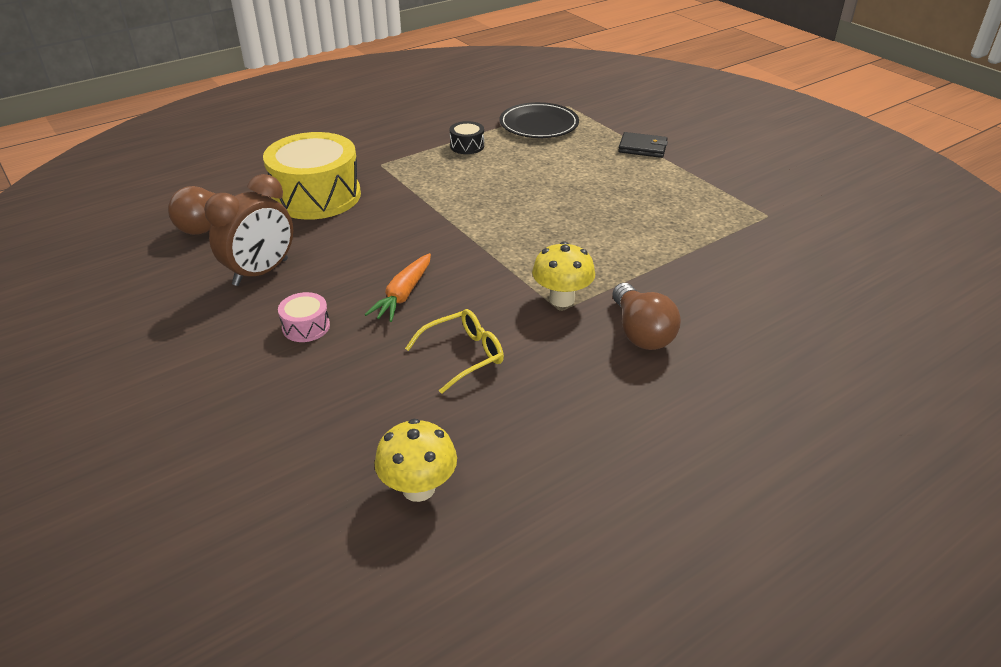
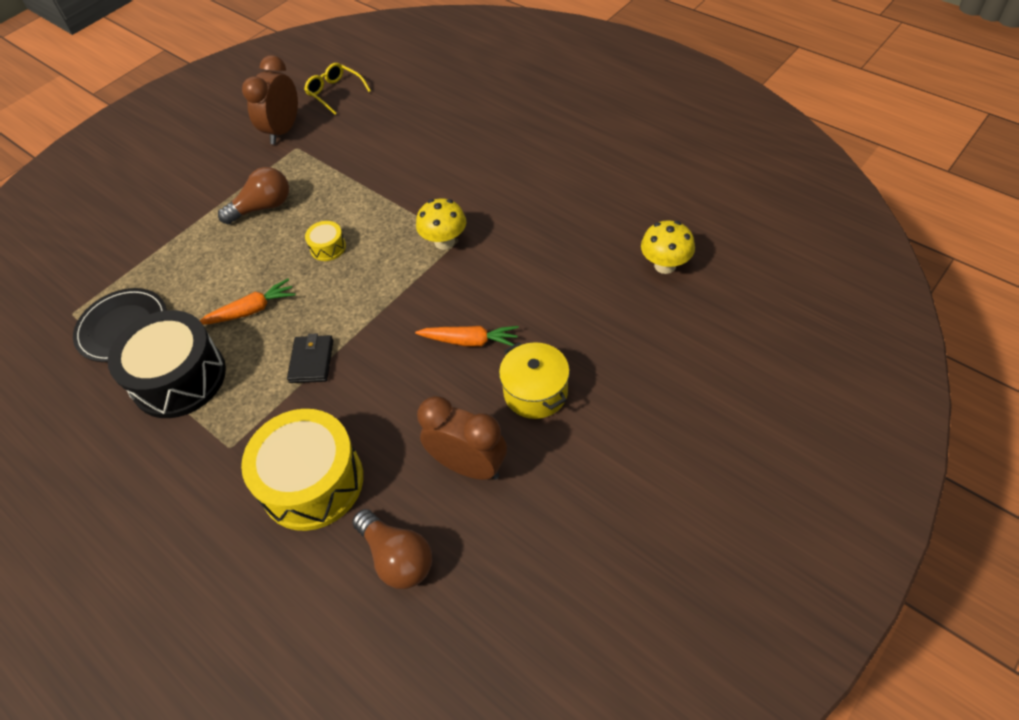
camera: 100 degrees left, 15 degrees up
(306, 327) = (535, 392): pink drum -> yellow pot
(463, 355) = (532, 280): yellow glasses -> yellow glasses (335, 93)
(467, 146) = (179, 378): black drum -> black drum, size x2.32
(524, 178) = (251, 310): none -> orange carrot
(589, 223) = (328, 247): none -> yellow drum
(641, 332) = (471, 194): brown light bulb -> brown light bulb (263, 207)
(642, 148) = (178, 236): black wallet -> black wallet (311, 361)
(802, 209) = (283, 130): none -> brown clock

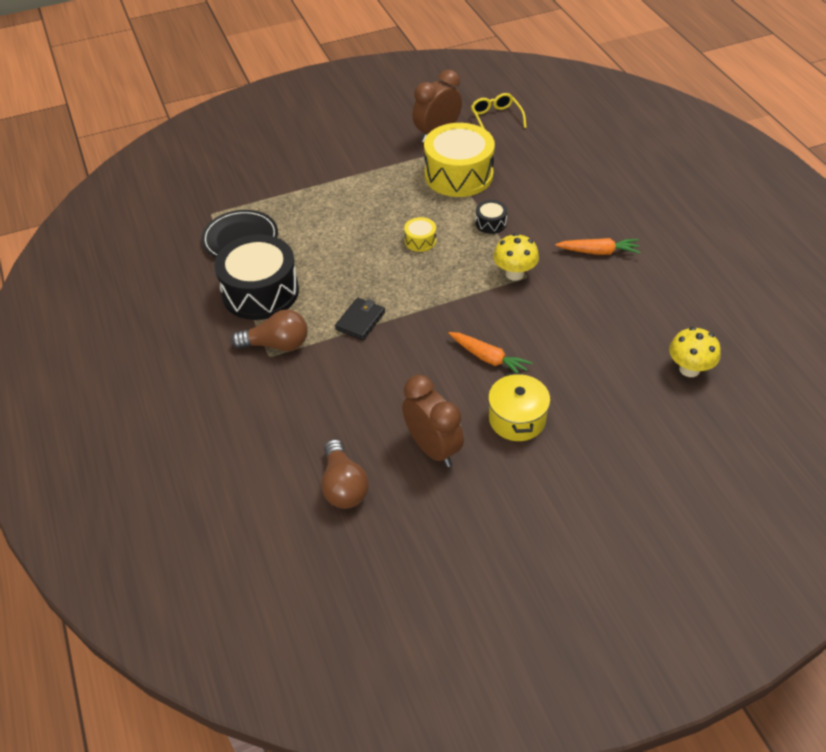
camera: 25 degrees right, 5 degrees down
(251, 310) = (337, 264): orange carrot -> orange carrot (598, 252)
(263, 207) = (388, 189): brown light bulb -> brown light bulb (276, 344)
(312, 482) = (313, 406): yellow drum -> yellow drum (458, 175)
(390, 200) = (490, 223): none -> black drum

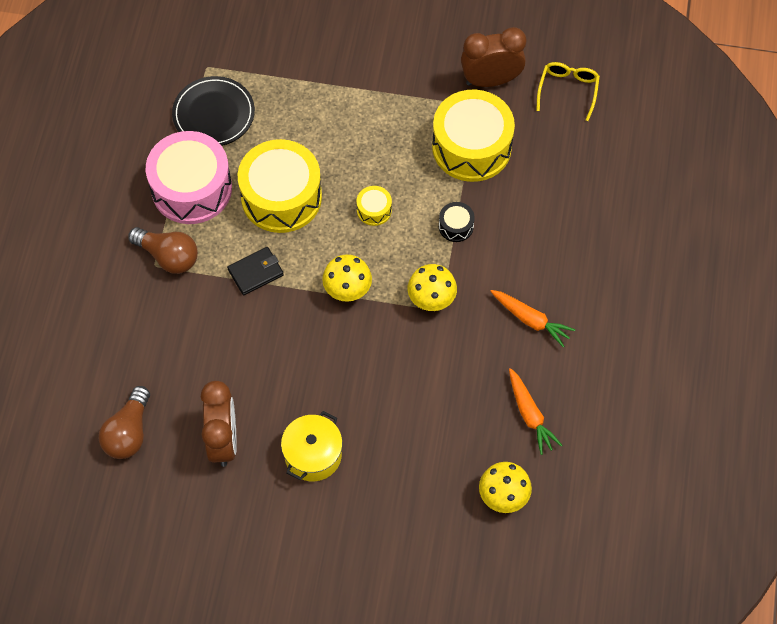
camera: 30 degrees right, 15 degrees up
(260, 292) = (191, 188): black drum -> pink drum
(340, 265) = (281, 197): none -> yellow drum
(445, 298) = (347, 290): none -> yellow mushroom
(488, 358) = (336, 379): orange carrot -> orange carrot (530, 415)

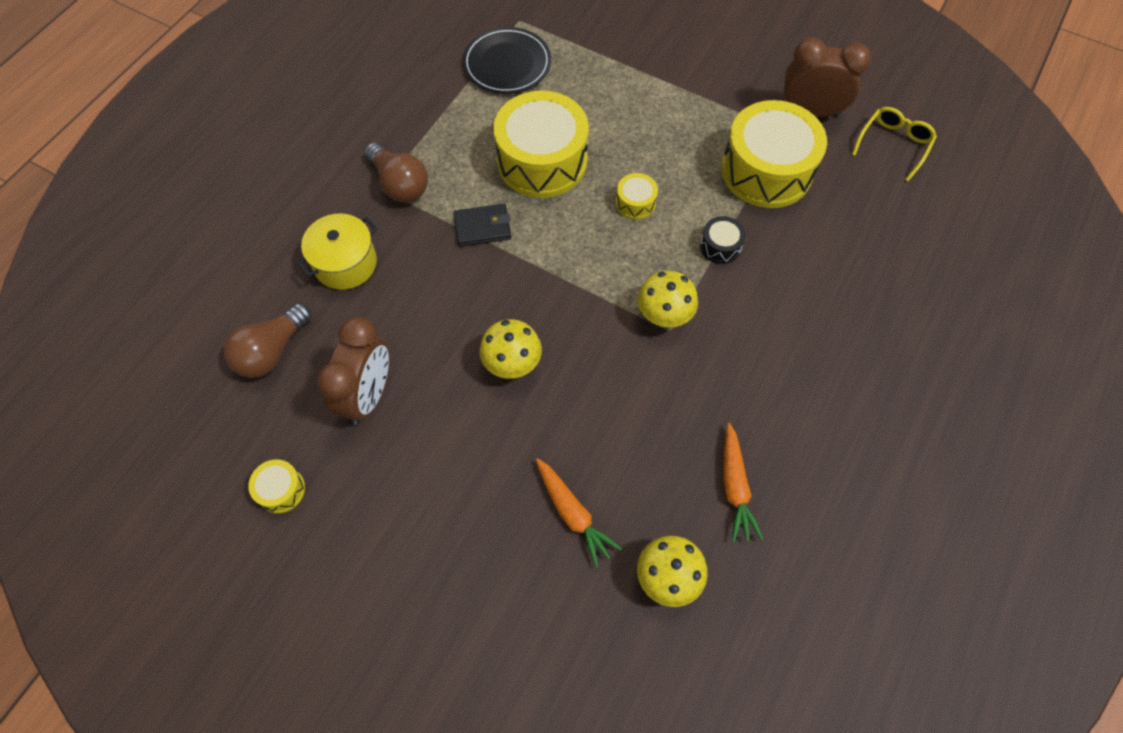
camera: 20 degrees right, 0 degrees up
(189, 535) = (281, 490): none -> yellow drum
(191, 188) = (453, 126): pink drum -> none
(313, 455) = (460, 446): yellow pot -> yellow pot (345, 263)
(347, 290) = (574, 276): yellow mushroom -> yellow mushroom (512, 364)
(530, 320) = (772, 375): orange carrot -> orange carrot (573, 513)

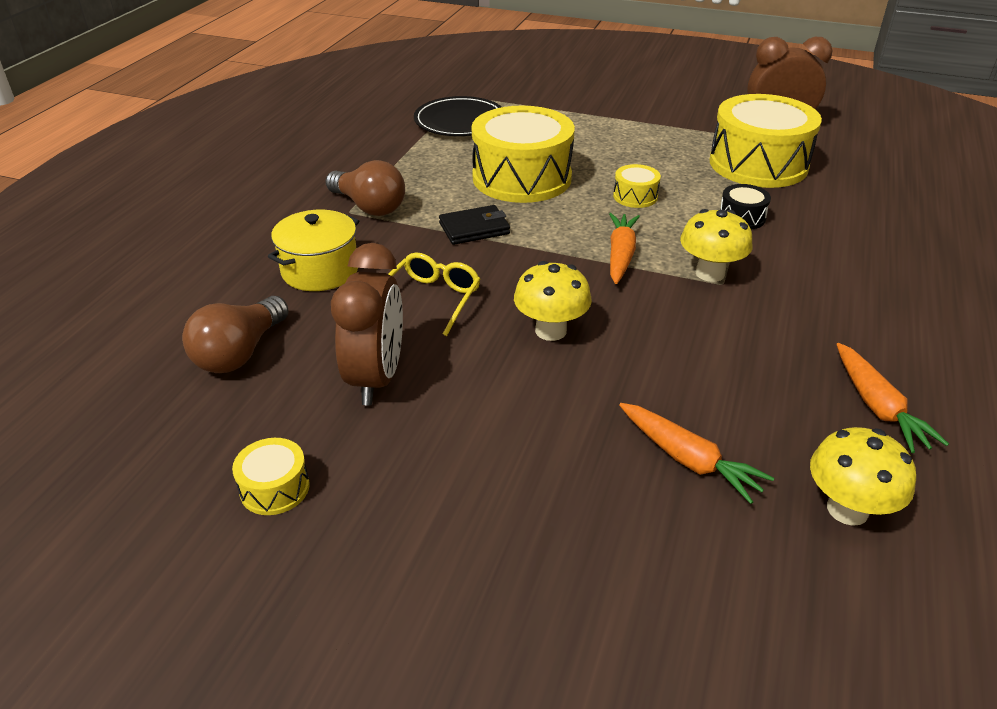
camera: 10 degrees left, 25 degrees down
(596, 281) = (620, 255): none -> orange carrot
(893, 145) = (871, 138): yellow glasses -> yellow glasses (431, 299)

